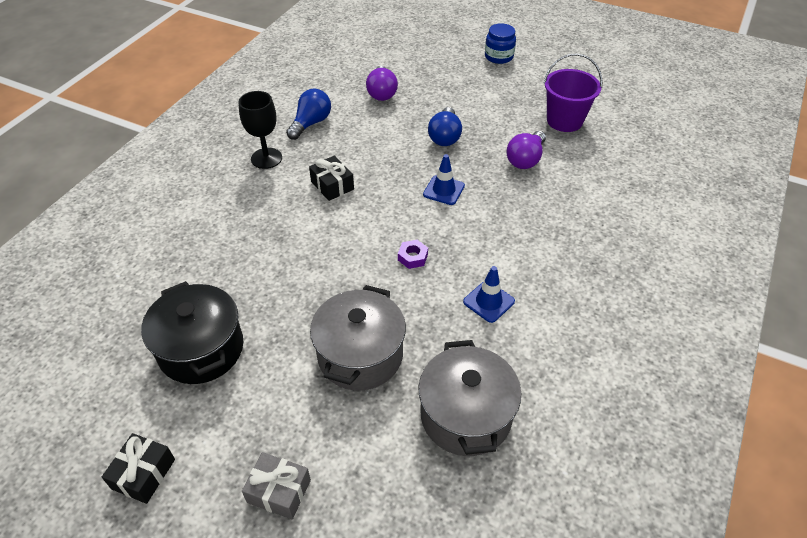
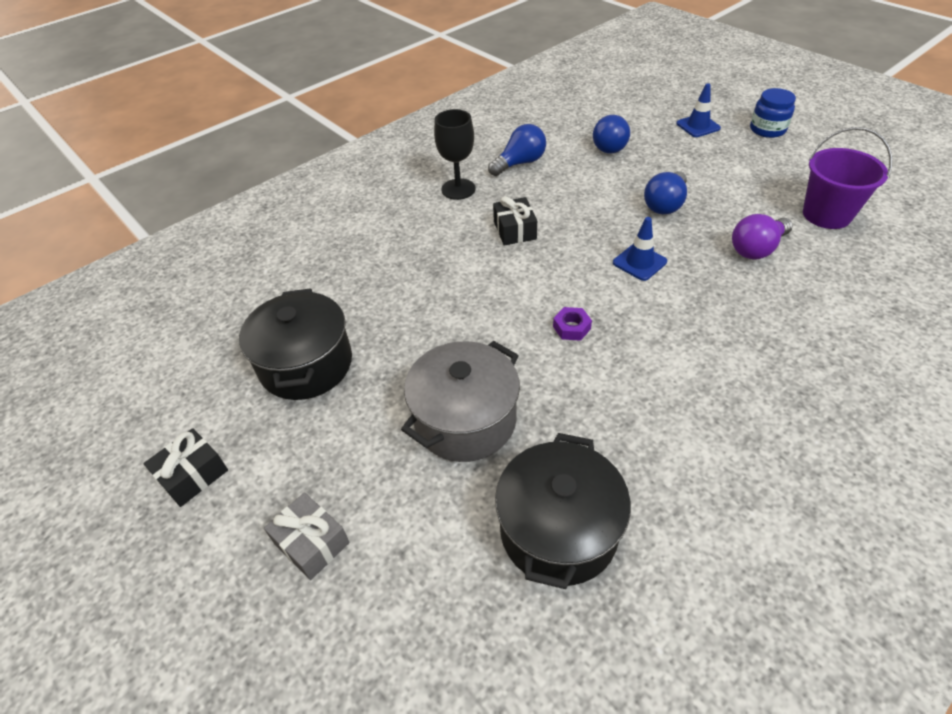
camera: 25 degrees right, 0 degrees up
(381, 92) = (611, 145): purple light bulb -> blue light bulb
(466, 415) = (558, 530): grey pot -> black pot
(488, 301) = (643, 402): blue traffic cone -> blue traffic cone (698, 126)

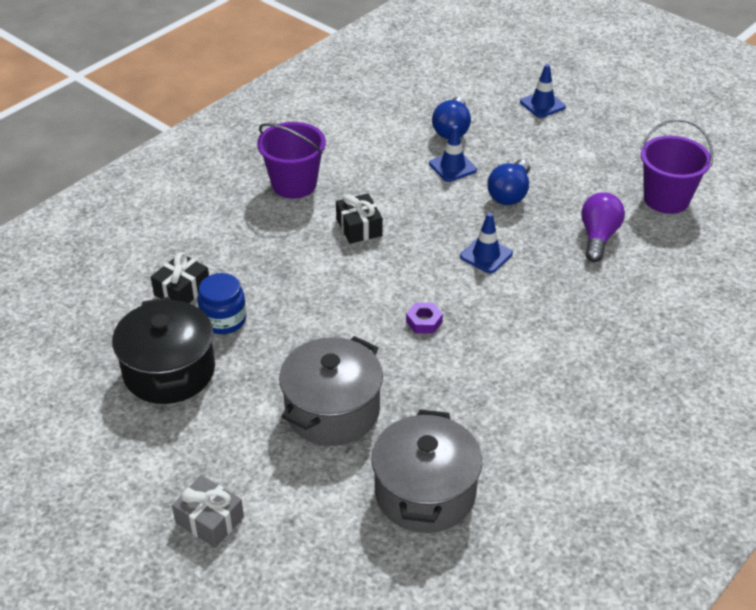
camera: 10 degrees left, 5 degrees down
(193, 475) = (83, 475): black gift -> black gift (182, 290)
(458, 189) = (294, 184): black goblet -> purple bucket
(520, 163) = (356, 153): blue light bulb -> none
(558, 530) = (425, 493): black pot -> grey pot
(609, 178) = (452, 167): none -> blue traffic cone
(757, 249) = (598, 237): purple light bulb -> purple light bulb turned 150 degrees clockwise
(767, 129) = (613, 107): blue jar -> blue jar (223, 320)

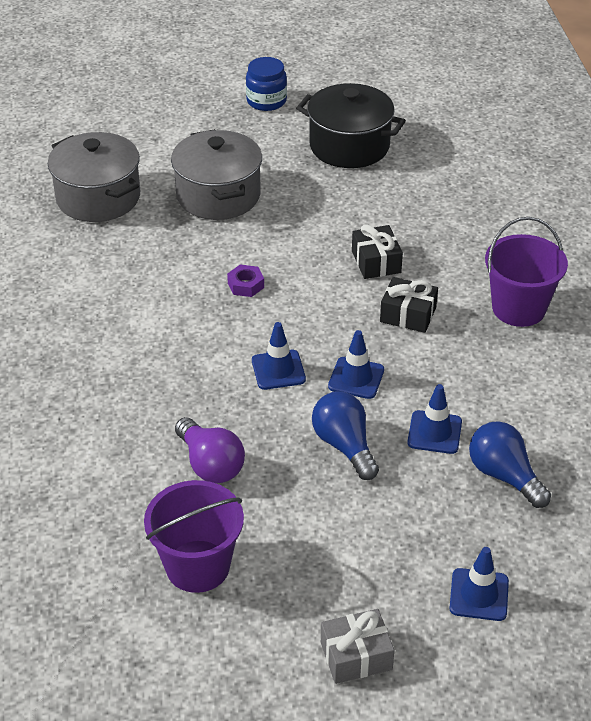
camera: 130 degrees right, 0 degrees up
(182, 290) = (434, 185): black gift -> black gift (376, 262)
(209, 520) = (199, 111): grey gift -> grey gift (356, 655)
(223, 320) = (374, 190): blue jar -> blue jar (266, 101)
(448, 218) = (356, 378): none -> blue traffic cone

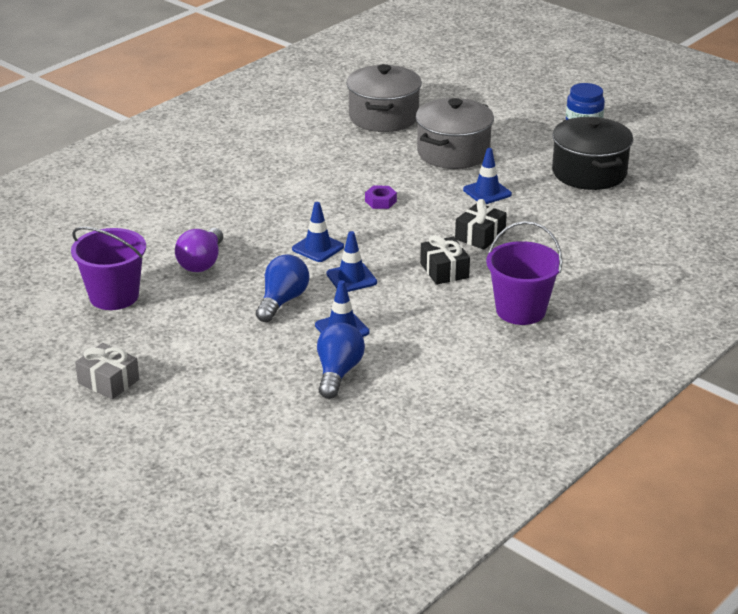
camera: 50 degrees right, 10 degrees down
(479, 595) = (214, 406): blue traffic cone -> blue traffic cone (487, 192)

